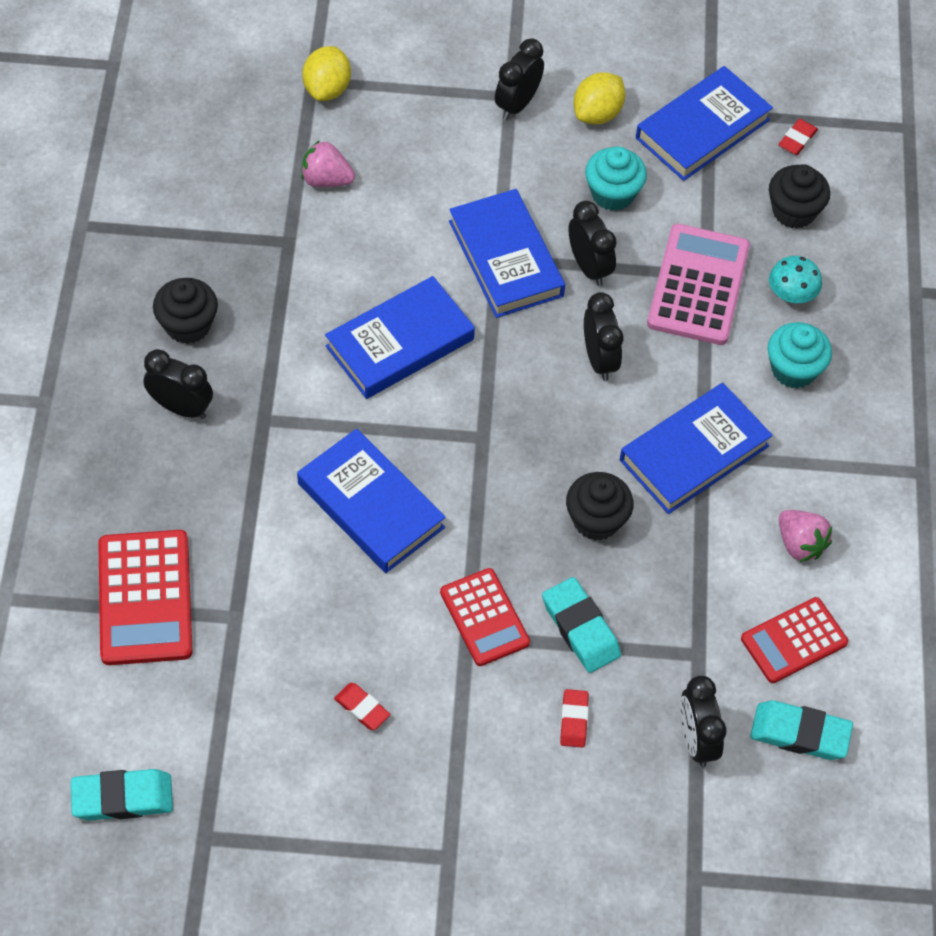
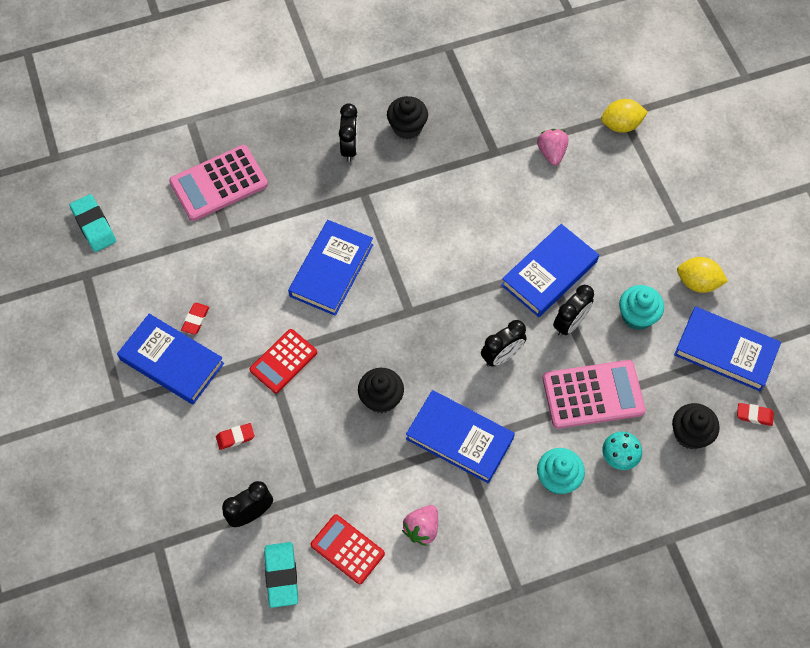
camera: 70 degrees right, 5 degrees up
(145, 598) = (219, 183): red calculator -> pink calculator
(400, 343) = (454, 240): blue book -> blue book (172, 361)
(517, 104) = (675, 233): black clock -> none
(580, 628) = (300, 418): turquoise eraser -> none

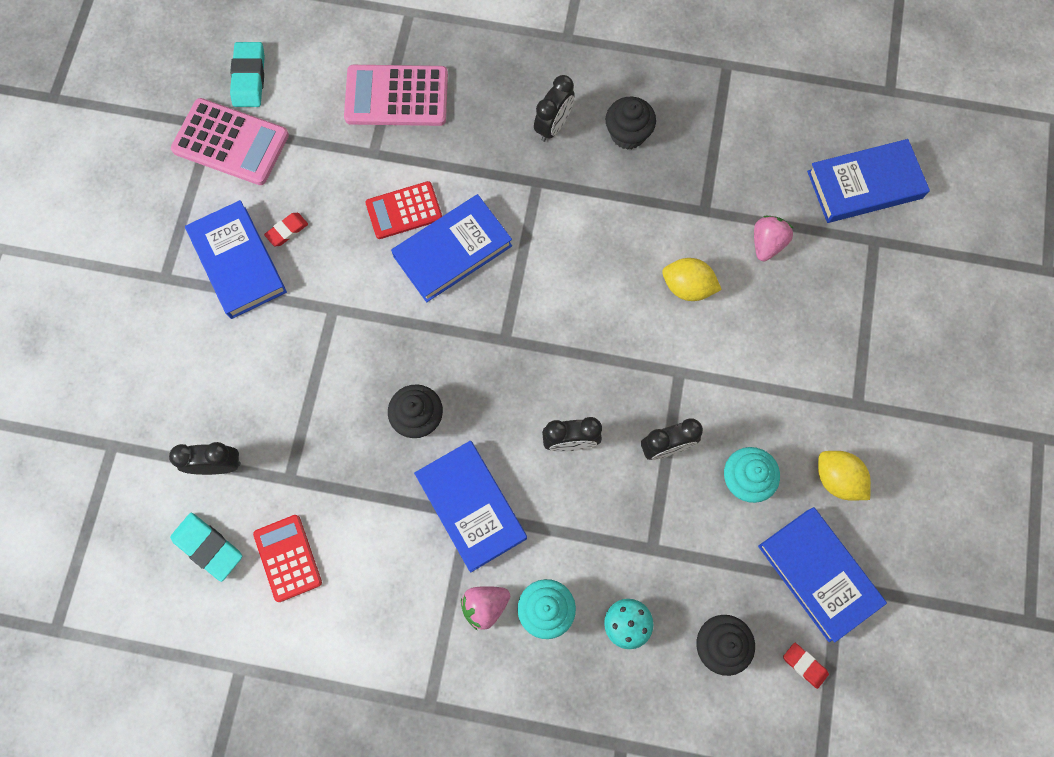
camera: 30 degrees right, 10 degrees up
(235, 437) = (251, 376): red eraser -> none
(281, 575) = (208, 547): turquoise eraser -> turquoise eraser turned 75 degrees counterclockwise
(283, 361) = (345, 323): red calculator -> red calculator (404, 211)
(422, 529) = (374, 580): pink strawberry -> pink strawberry (485, 606)
(549, 273) = (678, 378): blue book -> blue book (864, 184)
(593, 394) = (641, 539): pink calculator -> pink calculator (231, 142)
(621, 125) = (865, 252): yellow lemon -> yellow lemon (687, 287)

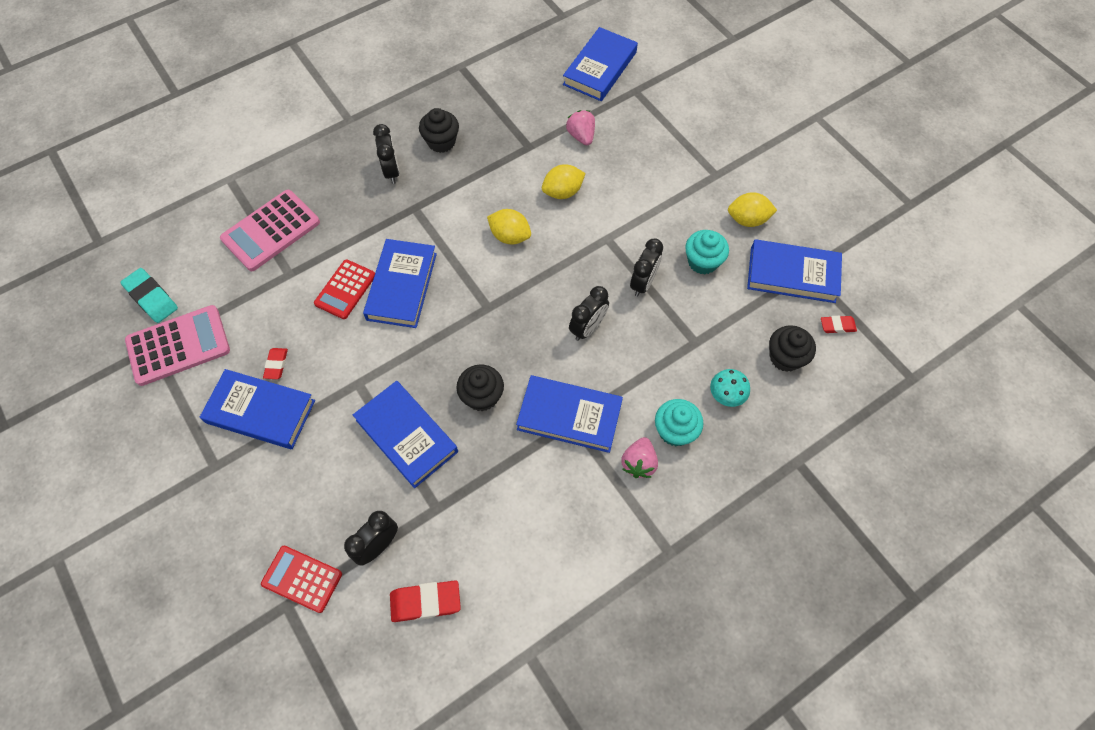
camera: 45 degrees left, 10 degrees down
(208, 547) = (425, 602): turquoise eraser -> red eraser
(288, 558) = (487, 556): red calculator -> red calculator (302, 579)
(326, 393) = (406, 436): none -> blue book
(593, 288) = (510, 236): none -> yellow lemon

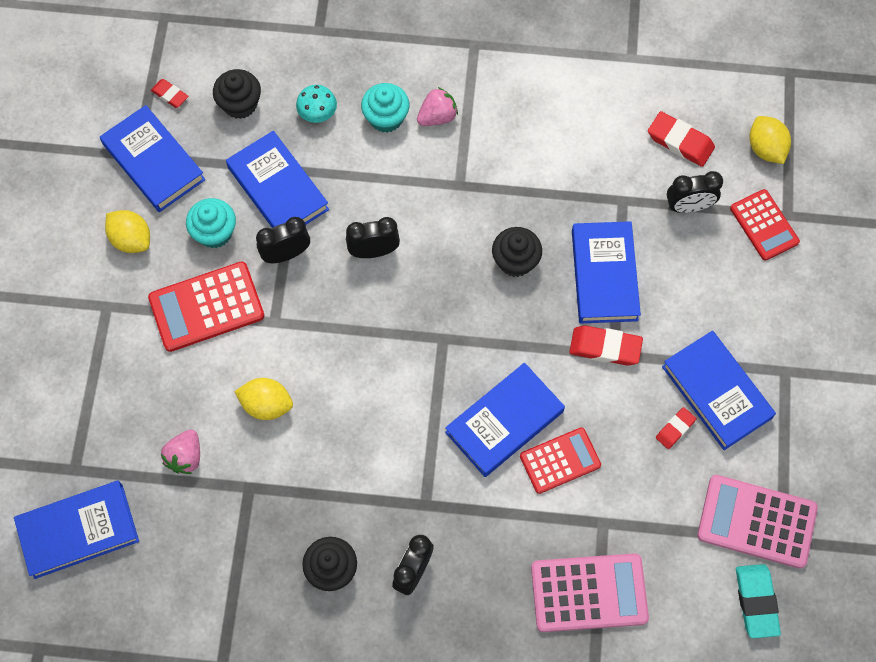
camera: 140 degrees left, 5 degrees up
(367, 383) = (605, 347): none -> red eraser
(510, 236) = (360, 396): yellow lemon -> yellow lemon (765, 148)
(569, 416) = (458, 190): blue book -> blue book (278, 188)
(657, 216) = (206, 307): none -> red calculator

